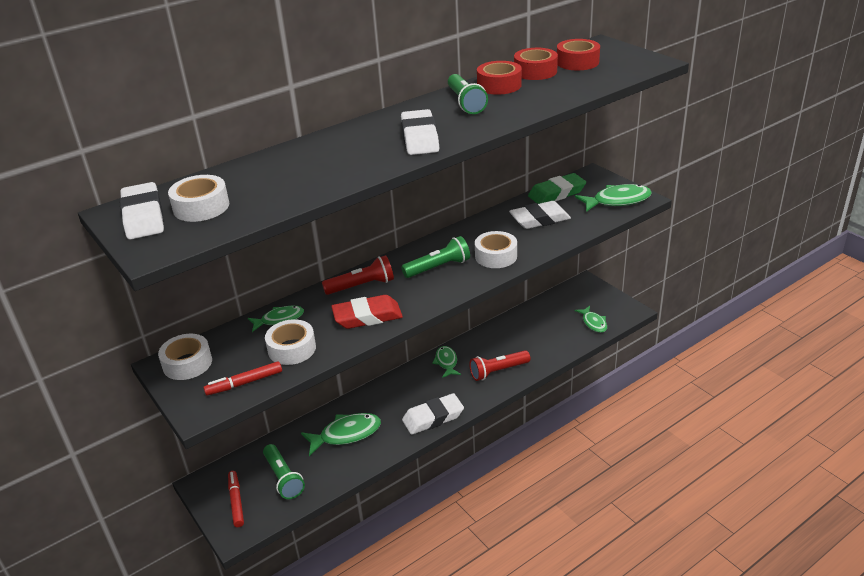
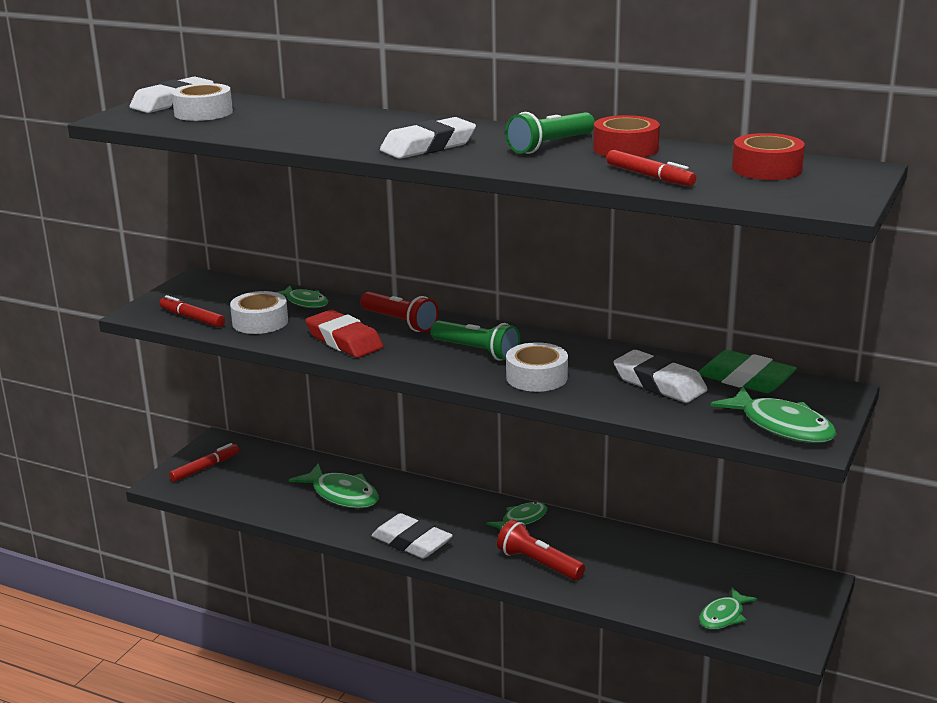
camera: 60 degrees right, 10 degrees down
(187, 363) = (206, 286): white tape -> none
(283, 478) = (252, 481): green flashlight -> none
(535, 71) = (698, 156): red tape -> none
(559, 90) = (650, 176): none -> red marker

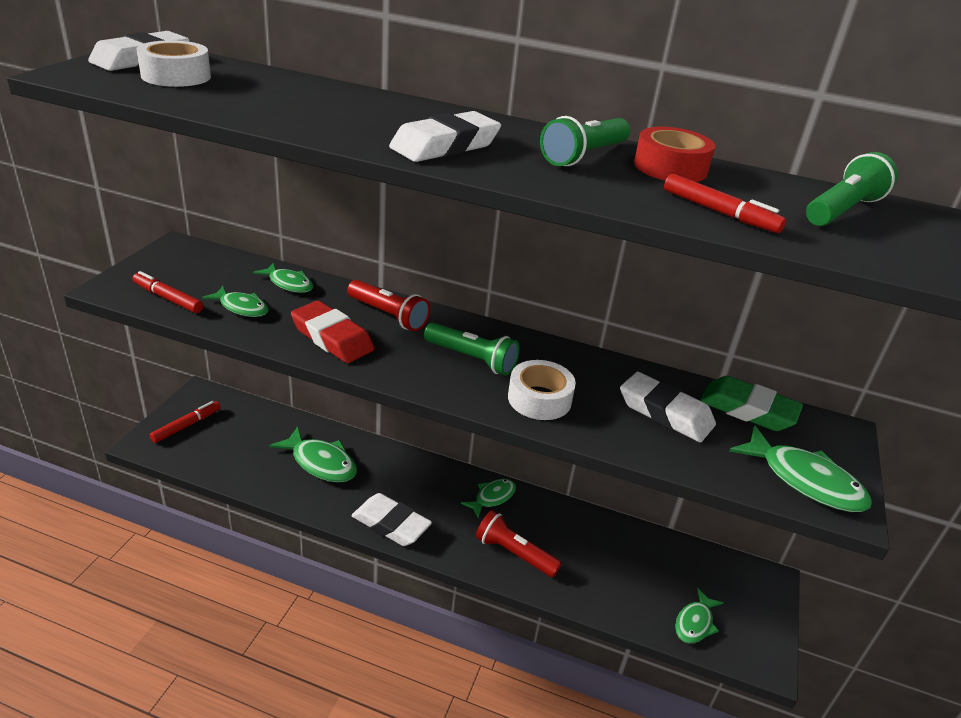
camera: 10 degrees left, 10 degrees up
(260, 322) = (241, 307): white tape -> green fish
(767, 169) = (842, 210): red tape -> green flashlight

